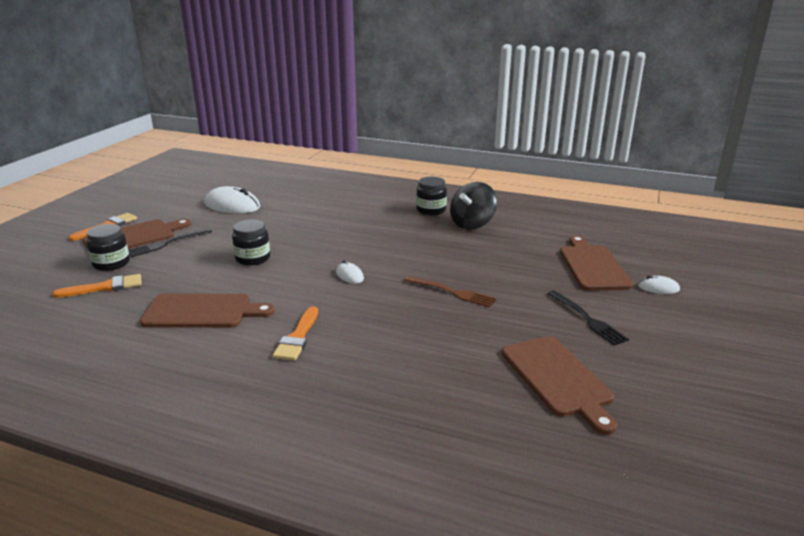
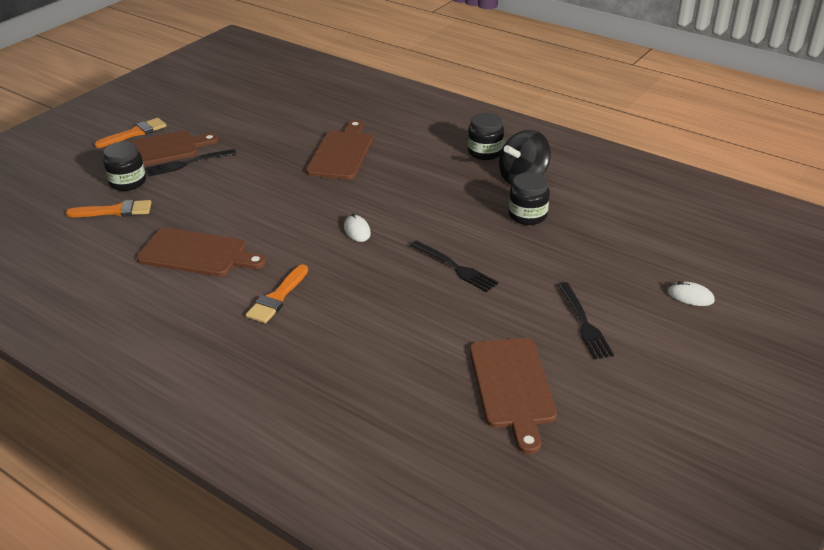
camera: 15 degrees right, 10 degrees up
(232, 205) = (268, 119): white mouse -> none
(253, 258) = (266, 194): black jar -> black jar (527, 215)
(452, 292) = (455, 267): brown fork -> black fork
(592, 266) = (631, 256): brown cutting board -> brown cutting board (341, 153)

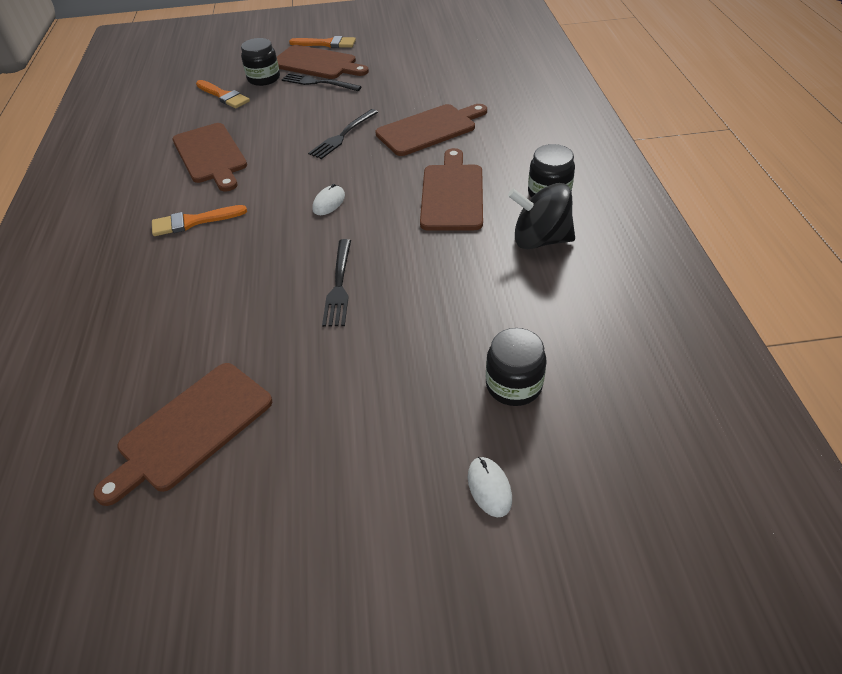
camera: 50 degrees right, 10 degrees up
(429, 182) = (452, 194): none -> brown cutting board
(527, 215) = (481, 279): black jar -> black jar (513, 385)
(584, 323) = (343, 424): black fork -> black fork (342, 136)

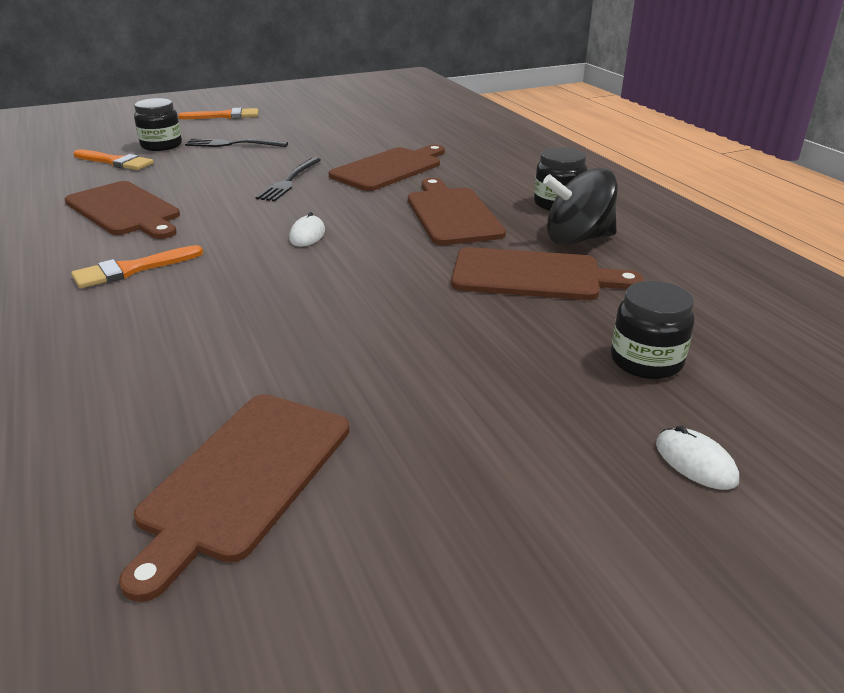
camera: 20 degrees left, 15 degrees down
(317, 63) = (222, 130): brown cutting board -> brown cutting board (533, 275)
(339, 286) = (368, 303): black fork -> none

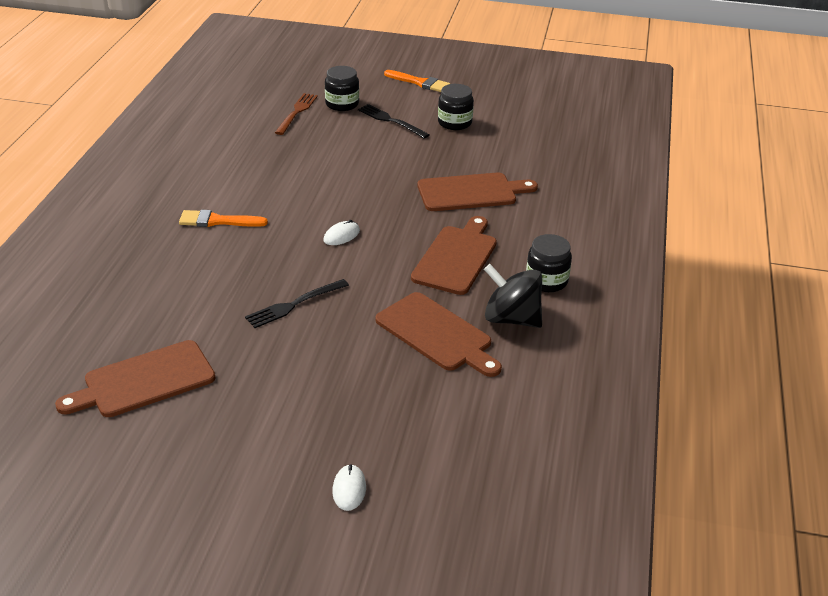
camera: 35 degrees right, 5 degrees up
(116, 162) = (297, 112): orange brush -> brown fork
(125, 210) = (259, 166): brown cutting board -> none
(289, 181) = (386, 178): black fork -> black fork (294, 305)
(646, 361) = (414, 425): black jar -> black jar (454, 123)

